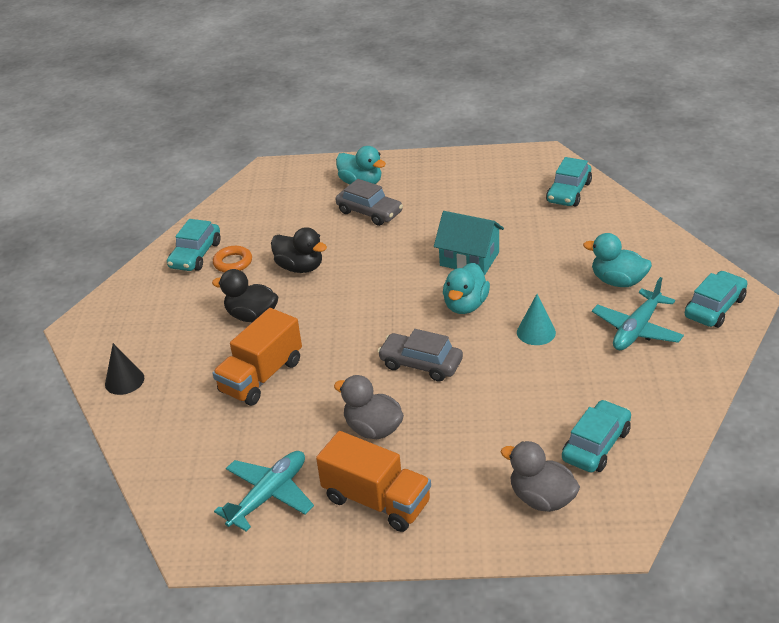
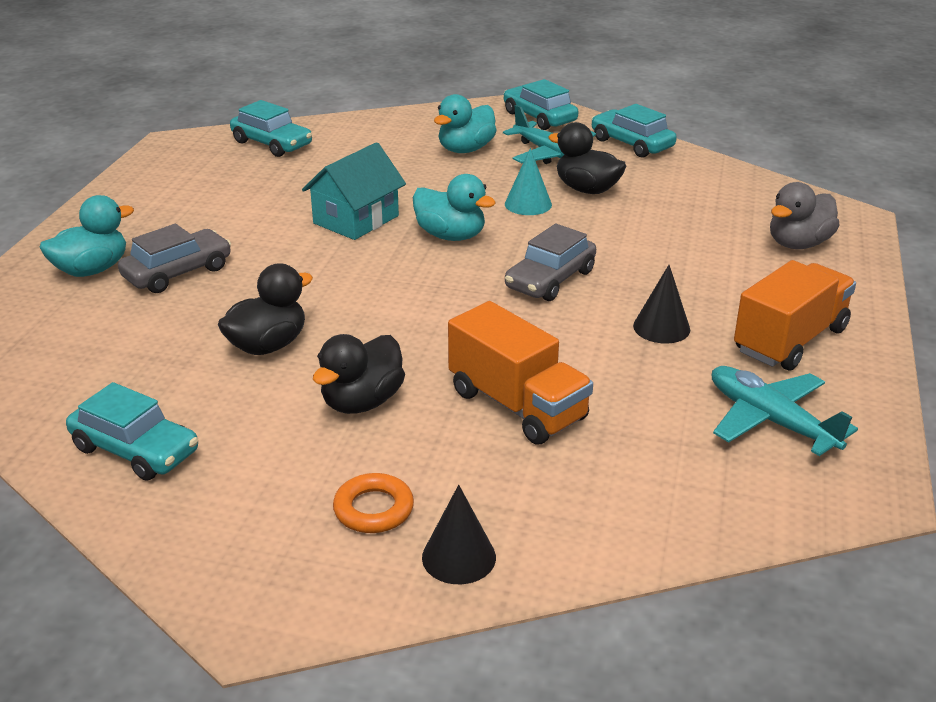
camera: 80 degrees left, 5 degrees down
(233, 262) = (197, 409): orange ring -> orange ring (373, 509)
(373, 429) = (661, 327): grey duck -> black cone
(580, 359) = (587, 189): none -> black duck
(596, 445) = (724, 205): turquoise car -> turquoise car (631, 144)

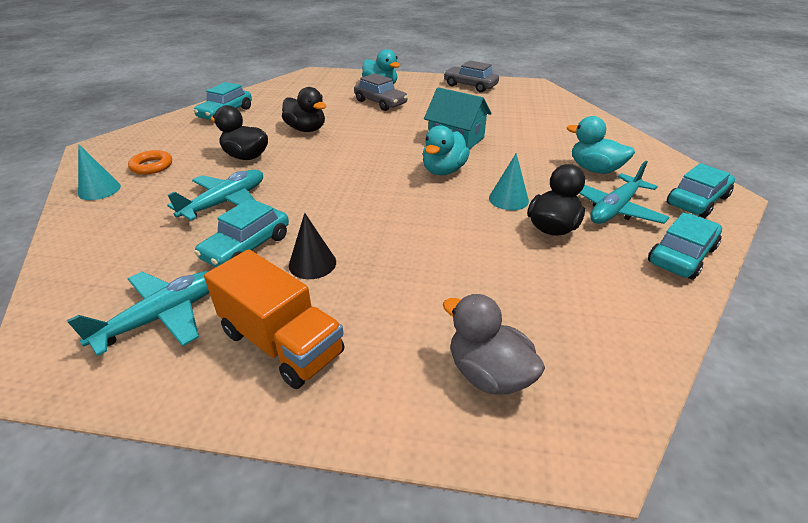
camera: 85 degrees right, 5 degrees up
(272, 144) = (552, 107): turquoise car -> turquoise car (247, 247)
(459, 557) = (99, 190): black cone -> turquoise cone
(517, 406) = (226, 202): orange truck -> turquoise plane
(550, 280) = (385, 211): grey car -> grey car (470, 86)

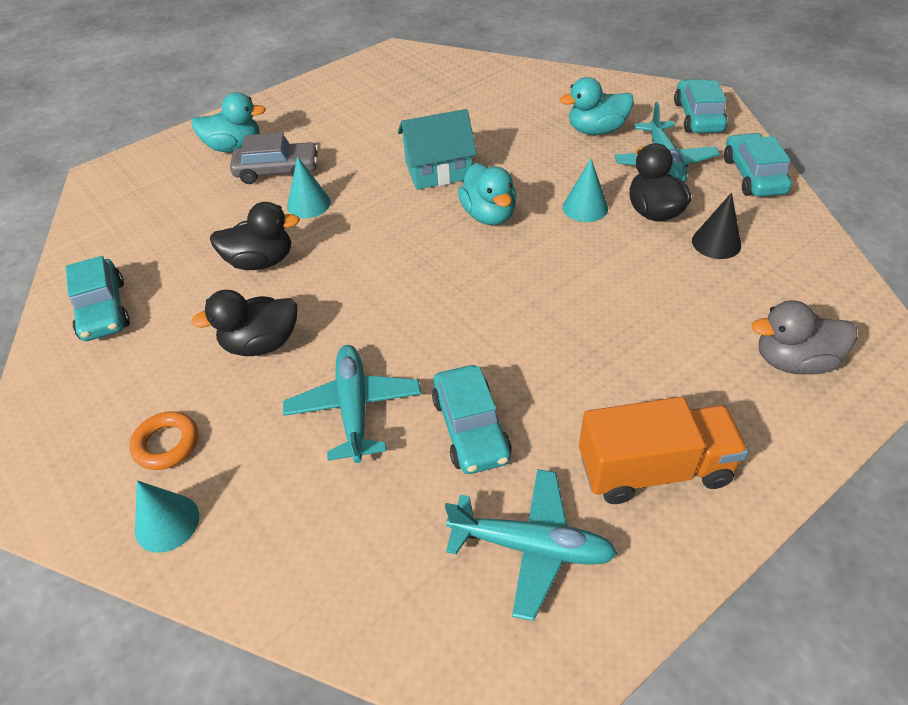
camera: 45 degrees left, 10 degrees up
(163, 316) = (532, 547): turquoise plane -> turquoise plane turned 105 degrees clockwise
(312, 263) = (552, 391): black cone -> black cone (716, 243)
(368, 120) = (308, 204): none -> turquoise cone
(470, 86) = (335, 90): grey car -> none

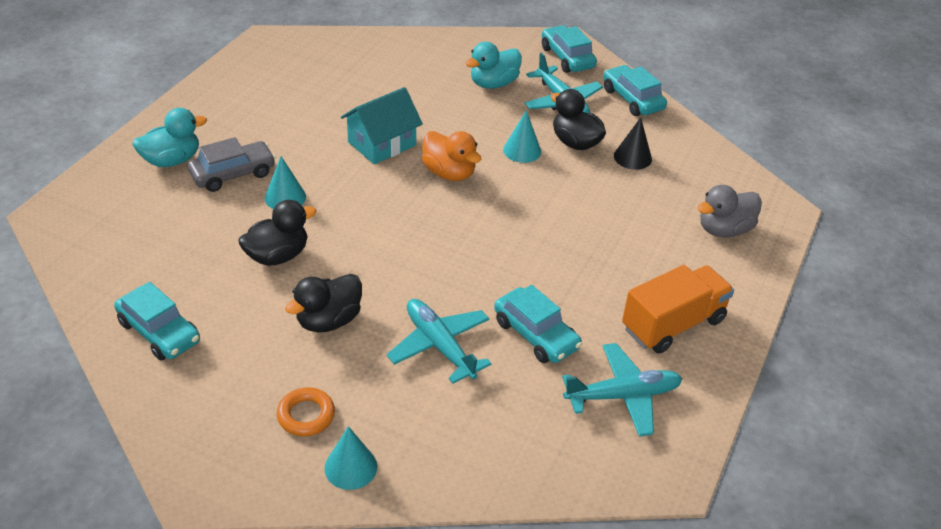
camera: 30 degrees left, 5 degrees down
(489, 215) = (449, 173): turquoise duck -> orange duck

